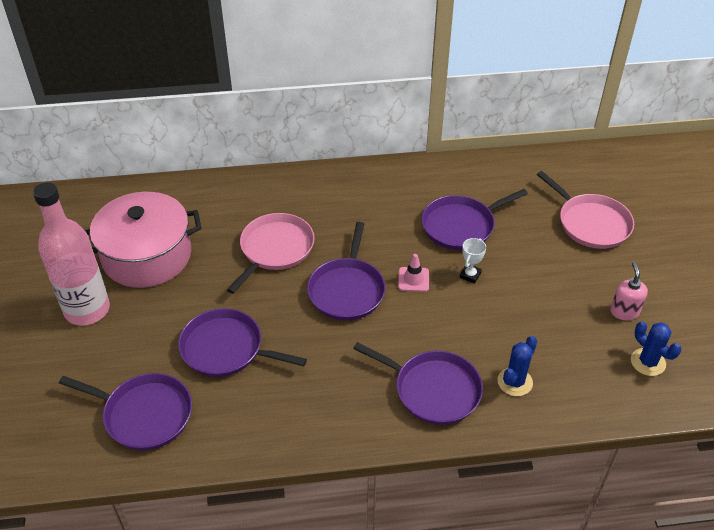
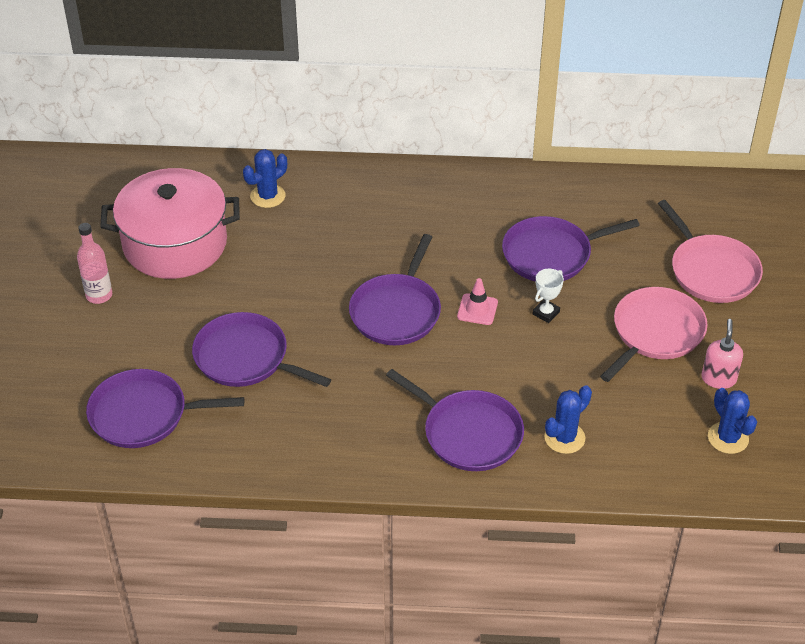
camera: 10 degrees right, 0 degrees up
(87, 310) = (99, 295): pink bottle -> pink bottle, size x0.51
(144, 414) = (144, 414): purple pan -> purple pan turned 150 degrees clockwise
(219, 206) = (268, 196): none -> blue cactus
(275, 249) = (323, 254): pink pan -> pink pan (655, 333)

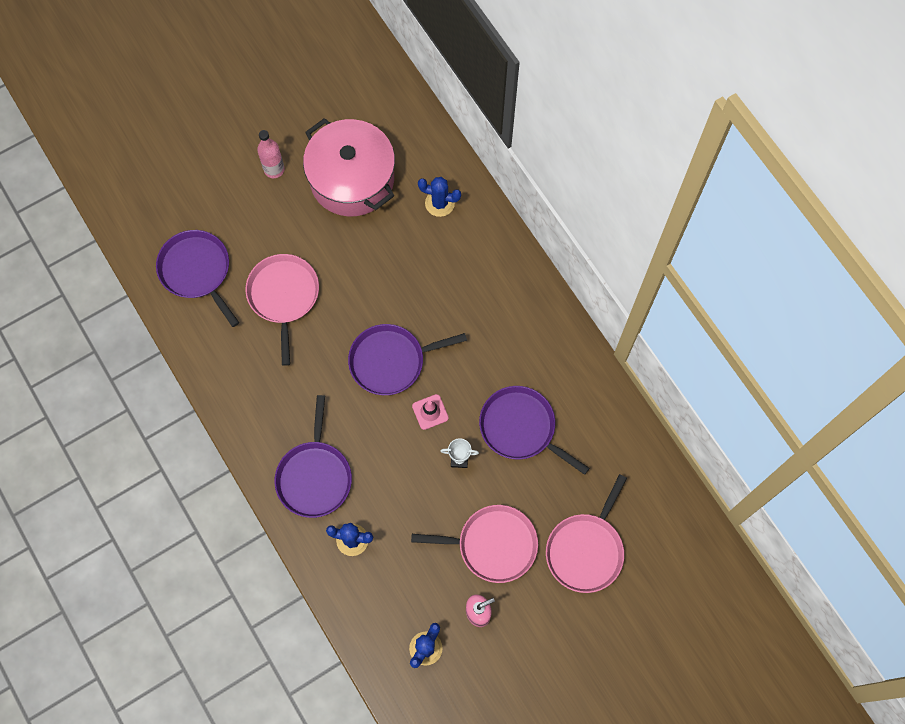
camera: 55 degrees right, 25 degrees up
(245, 358) = (283, 296): purple pan -> pink pan

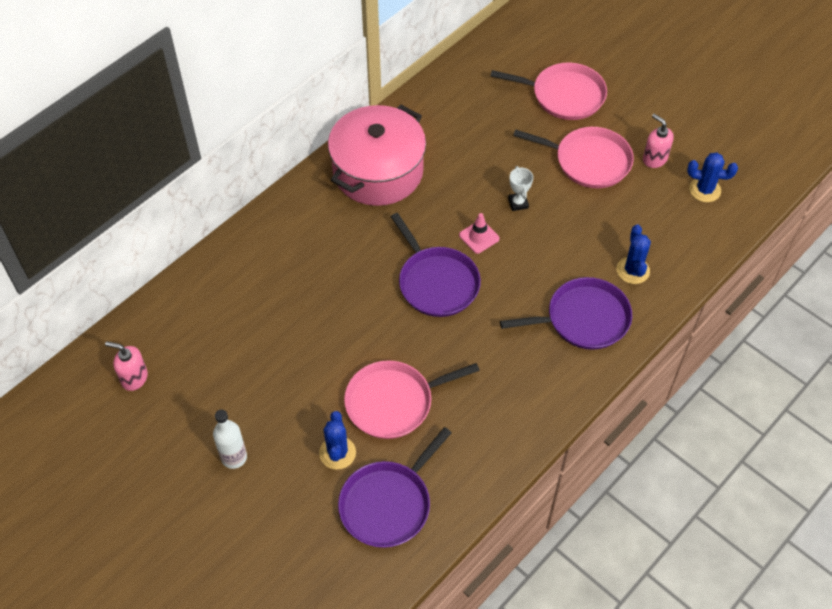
camera: 105 degrees left, 15 degrees down
(274, 169) = (234, 457): pink bottle -> white bottle
(352, 179) = (230, 372): pink pot -> pink pot (378, 171)
(368, 109) = (134, 378): none -> pink soap dispenser
(439, 203) = (242, 281): blue cactus -> blue cactus (337, 453)
(493, 545) = (588, 161): pink pan -> pink pan turned 120 degrees clockwise
(521, 428) = (469, 163): purple pan -> none

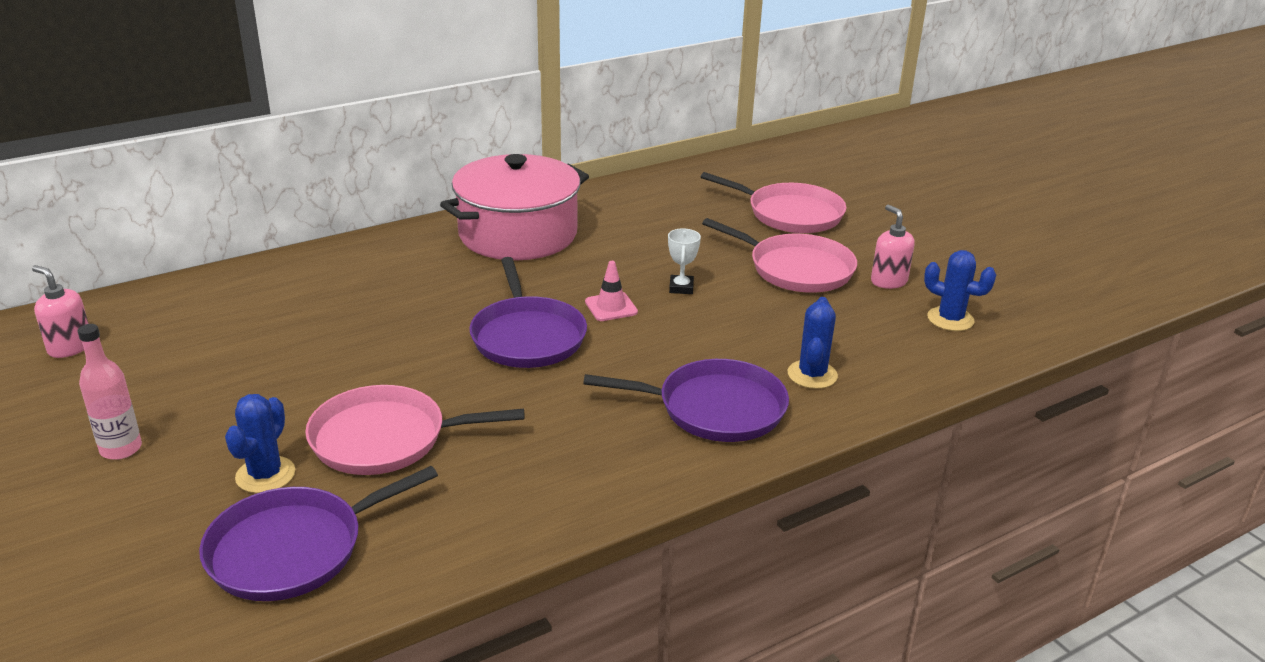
camera: 15 degrees right, 25 degrees down
(234, 457) = (121, 449): white bottle -> pink bottle

